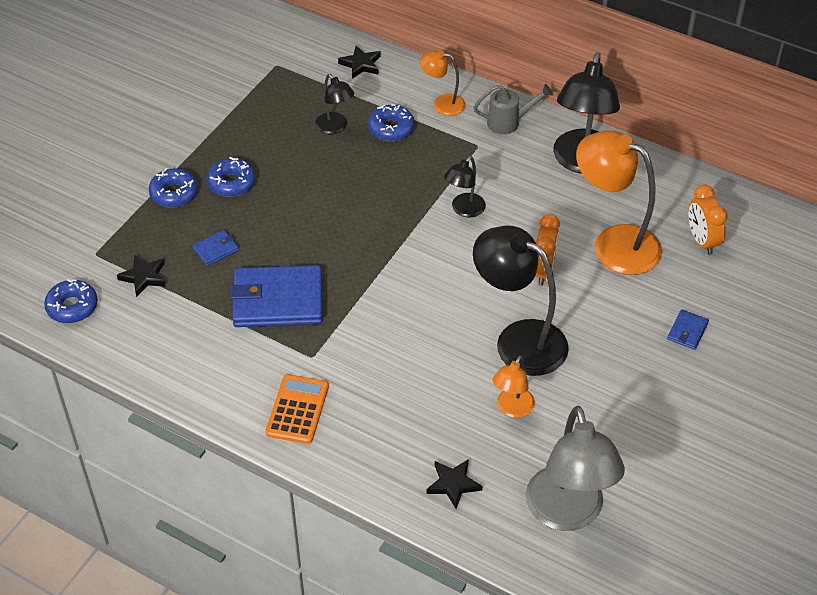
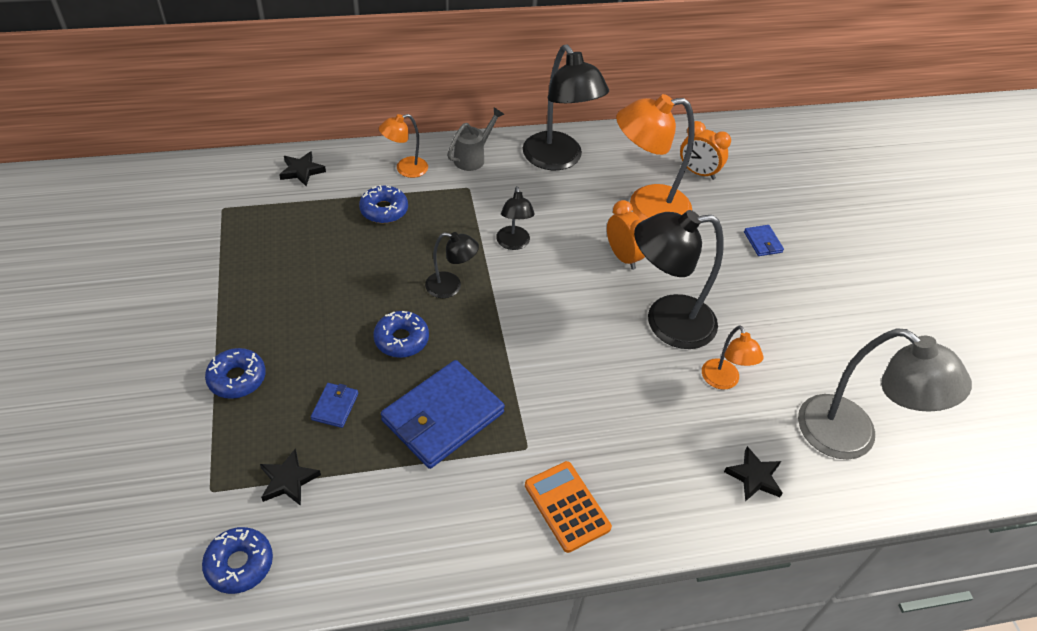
camera: 45 degrees left, 0 degrees up
(231, 183) = (287, 335): blue donut -> blue donut (401, 339)
(335, 127) = (334, 234): black lamp -> black lamp (451, 287)

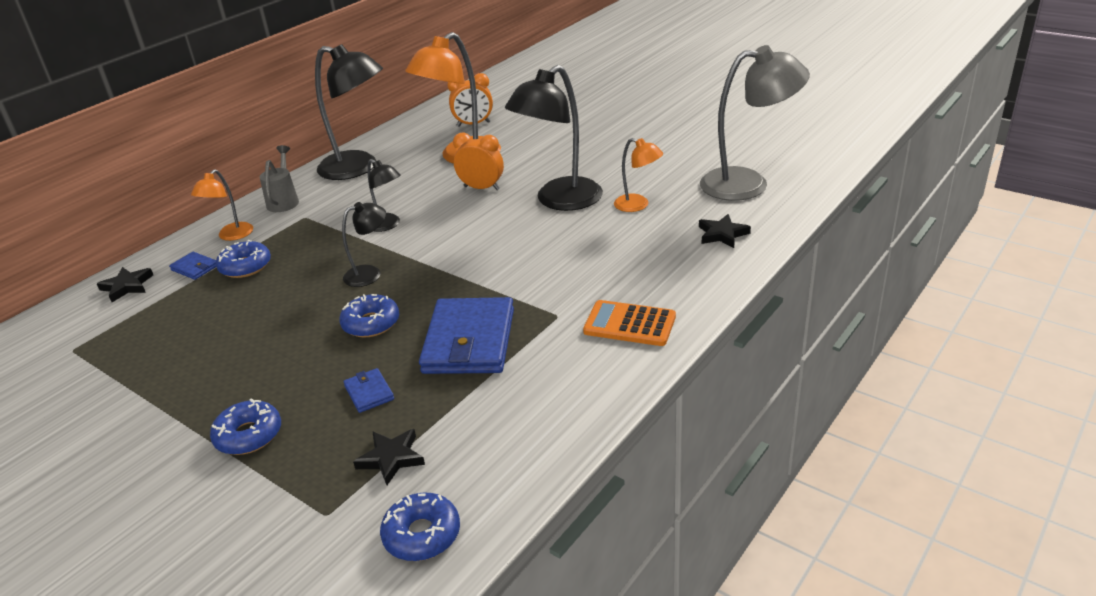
camera: 35 degrees left, 15 degrees down
(762, 242) = (566, 133): blue wallet -> blue wallet (195, 268)

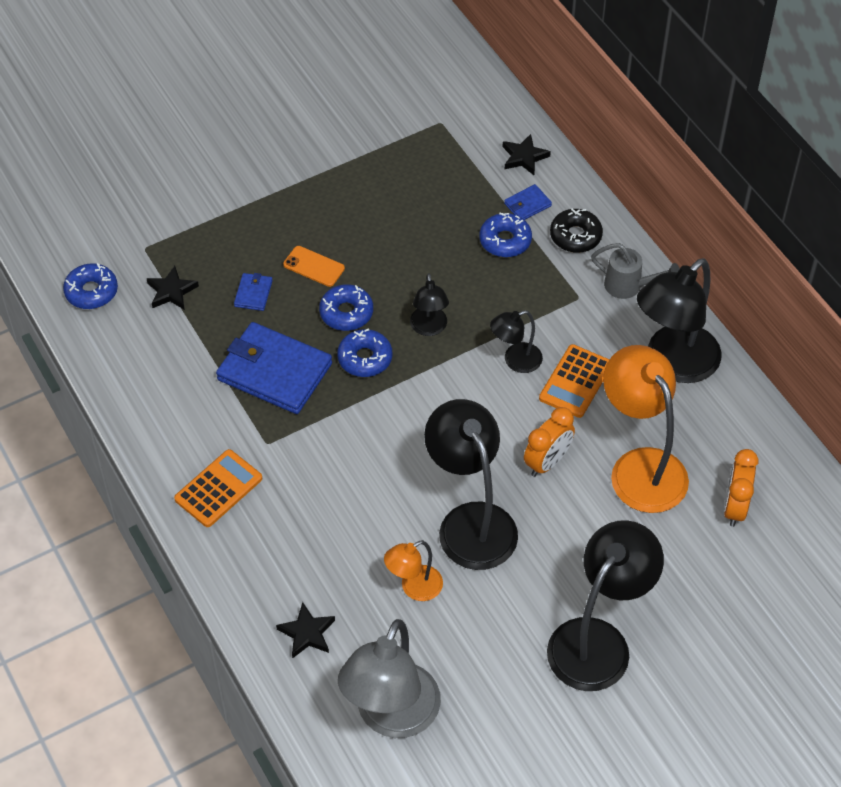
camera: 110 degrees right, 20 degrees up
(231, 236) = (575, 236): orange lamp -> black donut
(248, 435) = (254, 218): blue donut -> blue donut (365, 358)
(314, 364) = (314, 266): none -> orange phone
(369, 392) = (253, 293): blue wallet -> blue wallet turned 75 degrees counterclockwise
(396, 197) = (575, 382): none -> orange calculator
(614, 138) = (598, 640): none -> black lamp

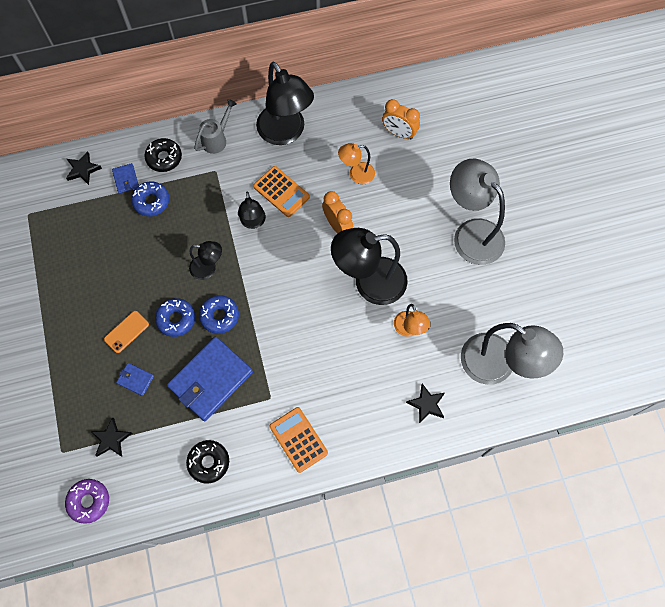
camera: 75 degrees left, 15 degrees up
(91, 291) = (89, 501): blue donut -> purple donut
(165, 398) = (208, 462): none -> black donut
(598, 640) = (471, 233): black lamp -> grey lamp
(640, 467) = (356, 174): orange lamp -> orange lamp, size x0.52

